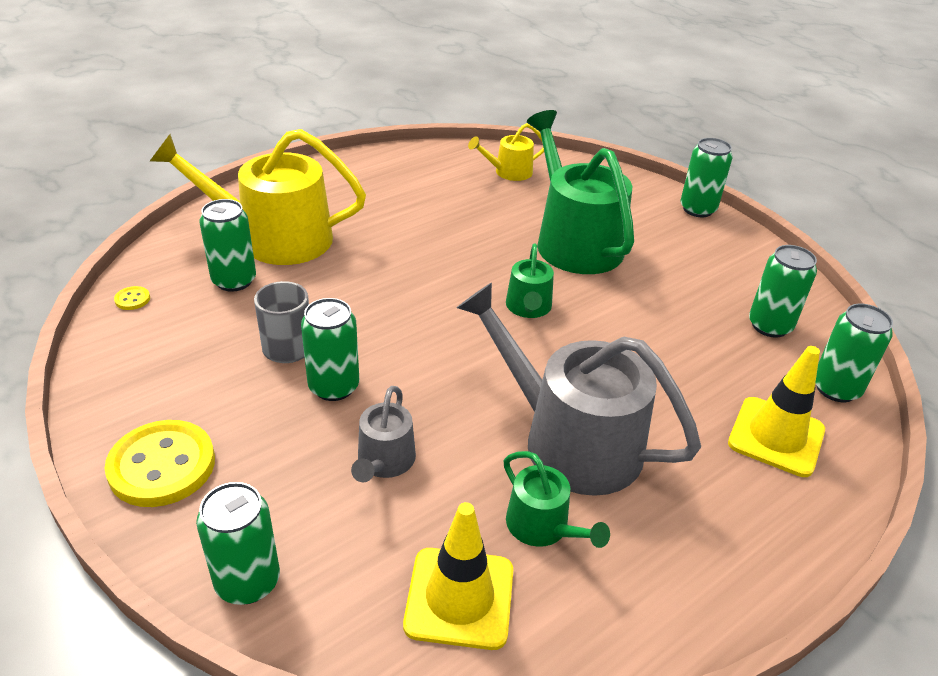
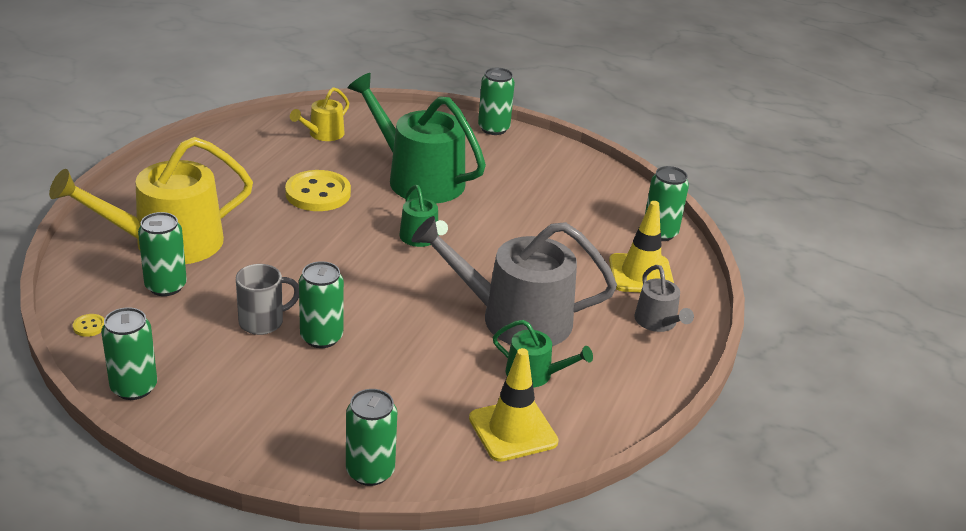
camera: 30 degrees left, 5 degrees down
(162, 466) = (240, 429): yellow button -> yellow button (318, 193)
(384, 462) = (400, 372): grey watering can -> grey watering can (658, 322)
(769, 326) = (596, 203): green can -> green can (134, 387)

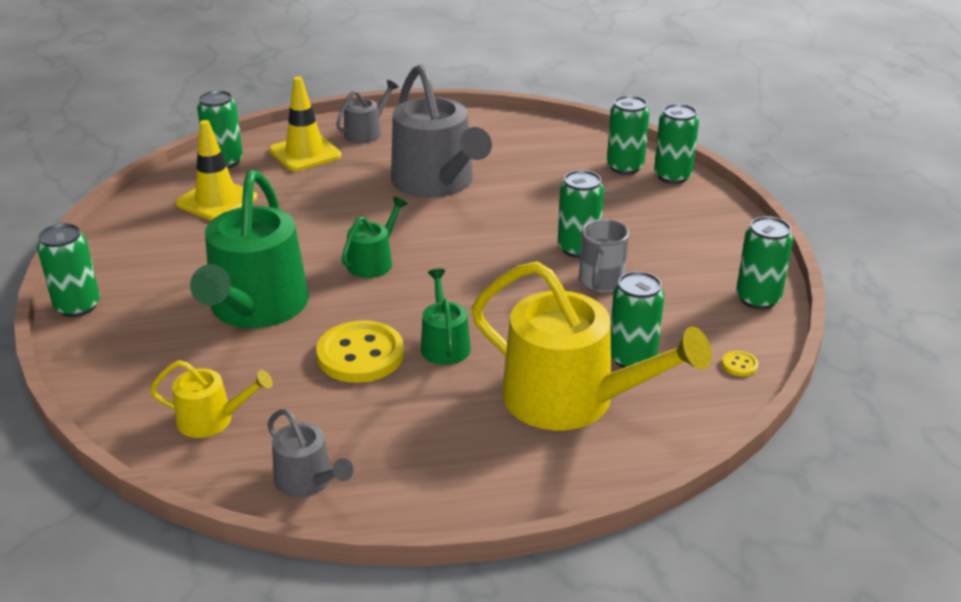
camera: 120 degrees left, 0 degrees up
(234, 142) = (308, 481): none -> grey watering can
(263, 322) = (601, 283): grey mug -> grey mug turned 105 degrees counterclockwise
(424, 449) = (625, 167): none -> green can
(513, 430) = (561, 146): yellow traffic cone -> yellow traffic cone (217, 201)
(534, 374) = (493, 156): green watering can -> green watering can (444, 344)

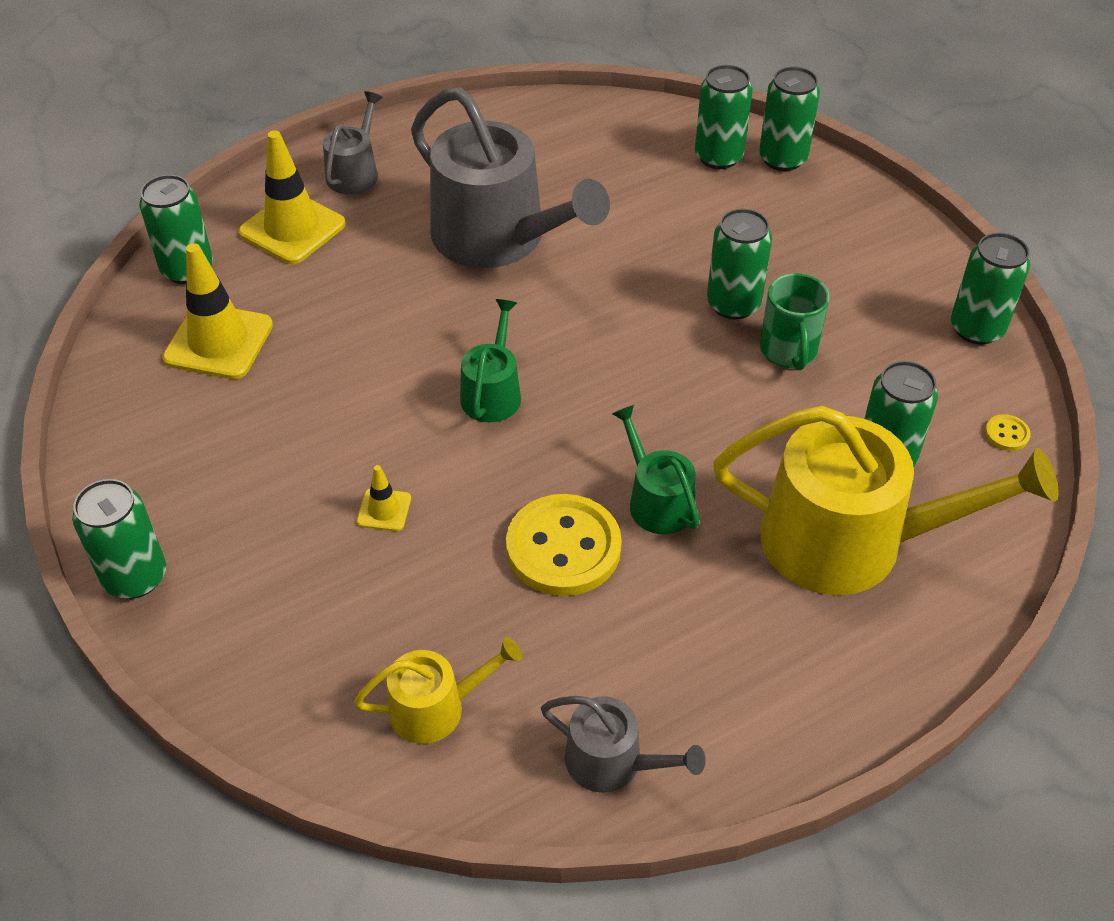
camera: 20 degrees left, 15 degrees up
(256, 307) = (384, 510): green watering can -> yellow traffic cone
(601, 283) = (788, 352): grey mug -> green mug

